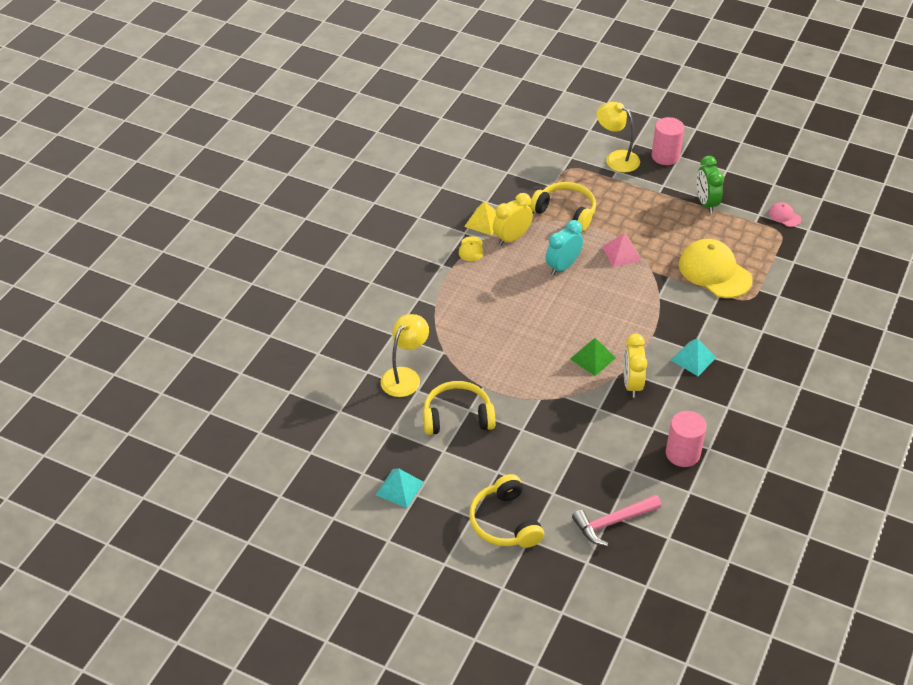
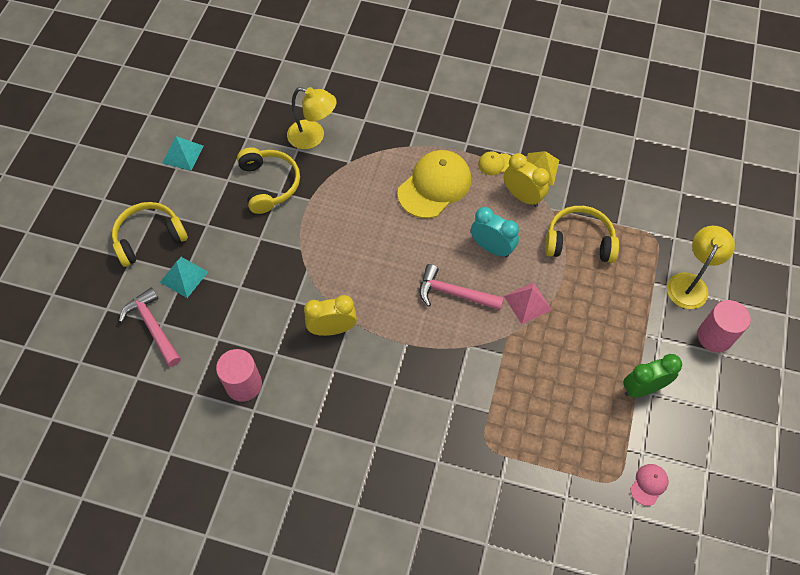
camera: 80 degrees right, 15 degrees up
(565, 212) = (579, 241): yellow headphones -> yellow headphones turned 105 degrees counterclockwise
(592, 358) = (363, 289): green pyramid -> none
(606, 298) = (454, 293): none -> pink hammer
(693, 358) = (379, 387): turquoise pyramid -> turquoise pyramid (184, 277)
(714, 272) = (523, 403): yellow cap -> yellow cap (434, 186)

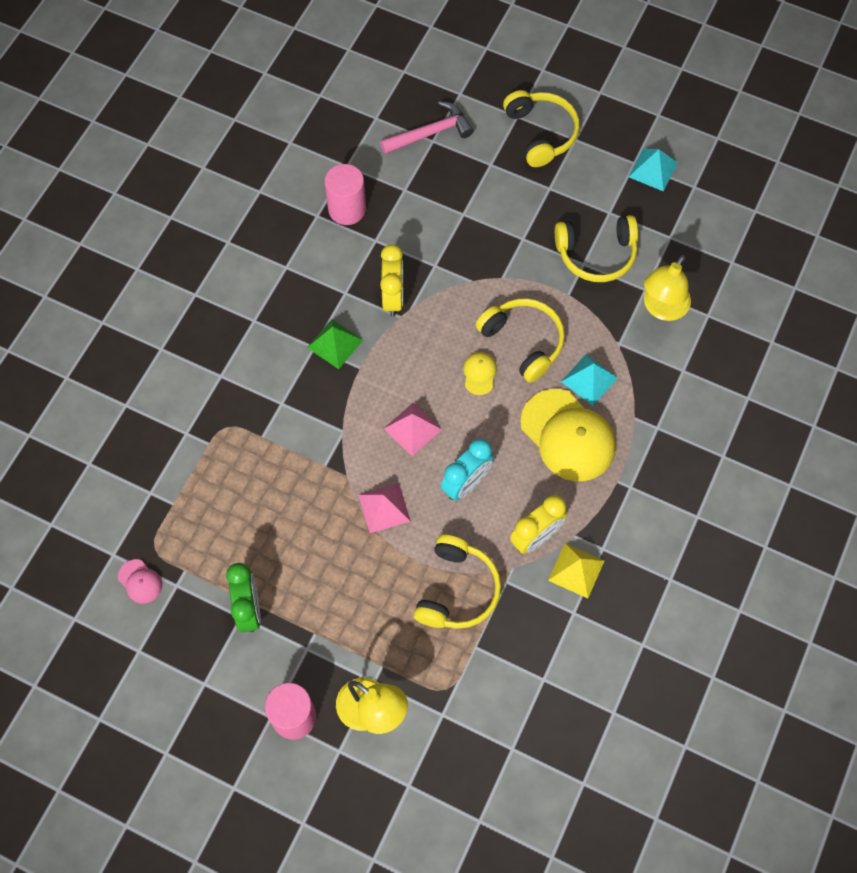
camera: 100 degrees right, 5 degrees up
(184, 277) = (485, 163): turquoise pyramid -> turquoise pyramid (589, 379)
(358, 225) = (523, 342): none -> yellow headphones
(386, 368) = (335, 343): none -> green pyramid
(454, 293) = (412, 429): pink hammer -> pink pyramid
(495, 164) = (592, 516): yellow cap -> yellow cap (479, 373)

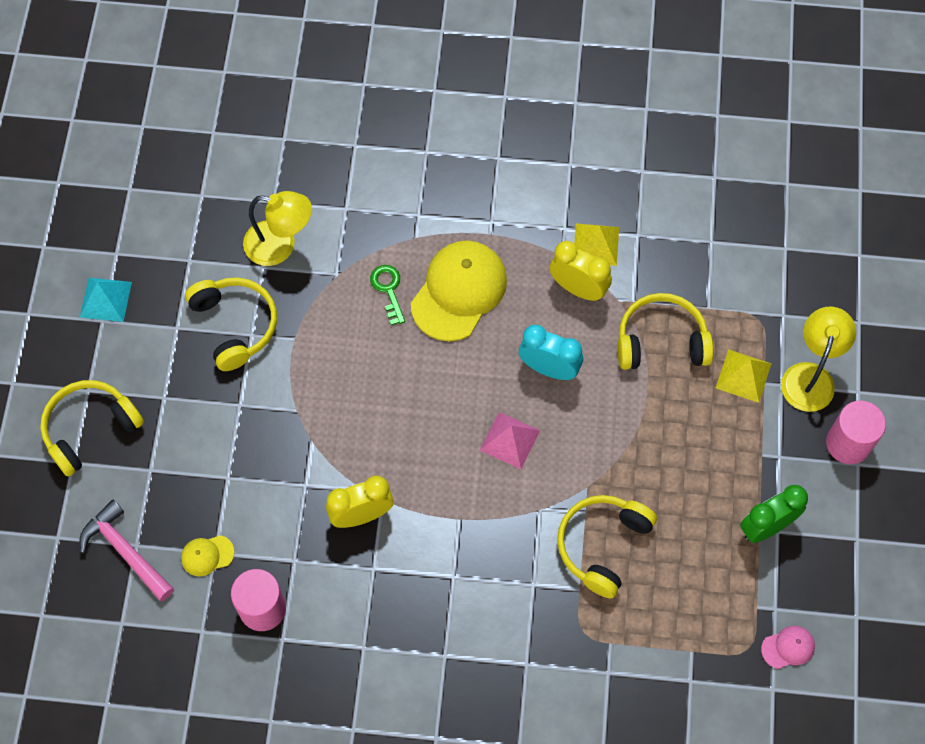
camera: 110 degrees left, 0 degrees up
(140, 581) = (788, 647): pink cap -> pink cap turned 45 degrees clockwise
(335, 343) = (440, 555): green pyramid -> none
(384, 508) = (607, 437): pink pyramid -> none
(396, 650) = (743, 375): none -> yellow pyramid
(479, 373) = (421, 396): yellow cap -> yellow cap (207, 555)
(523, 342) = (367, 365): yellow headphones -> yellow headphones (602, 545)
(589, 379) = (388, 290): turquoise pyramid -> green key

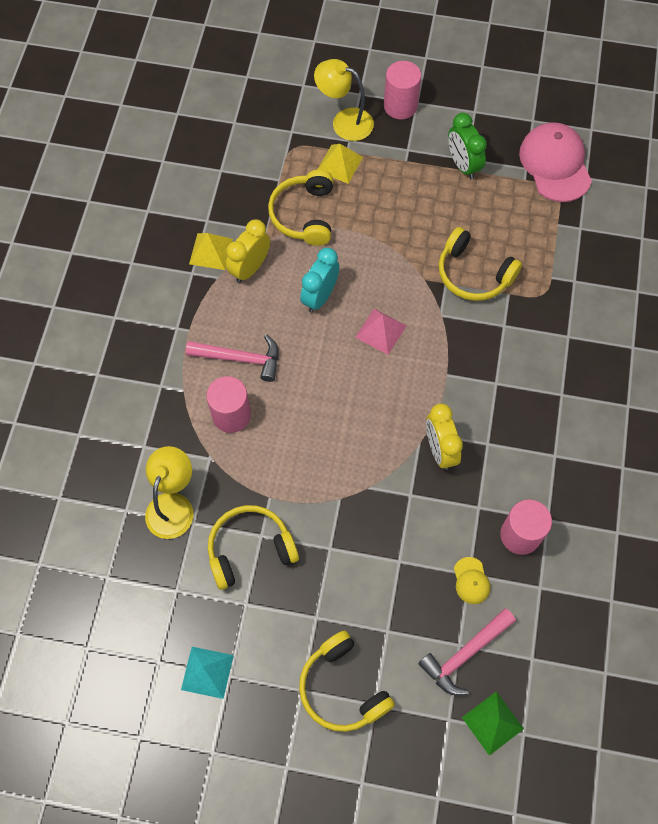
camera: 85 degrees left, 0 degrees up
(53, 582) = (492, 723): none -> green pyramid
(388, 290) = (231, 415): green key -> pink cylinder
(459, 291) = (240, 358): yellow cap -> pink hammer
(788, 647) = (555, 164): pink cap -> pink cap, size x2.24

